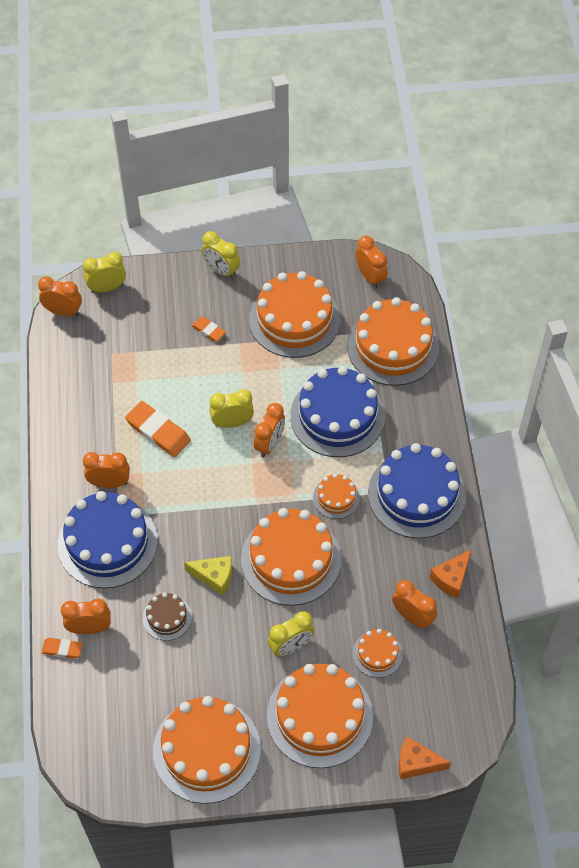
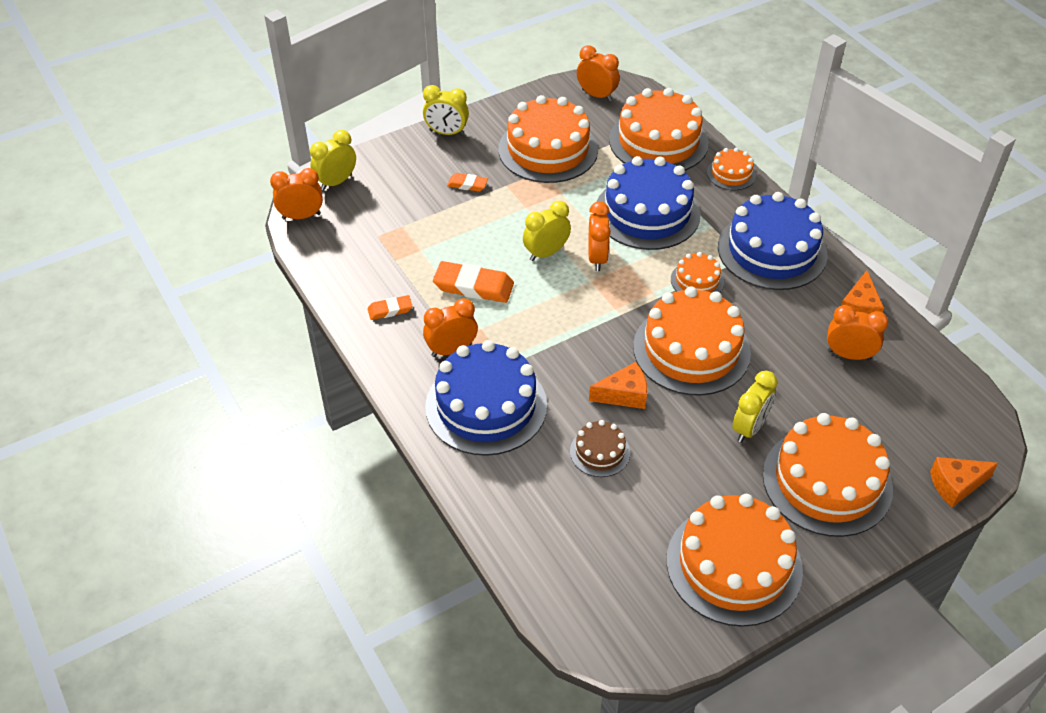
camera: 25 degrees left, 10 degrees down
(62, 649) = (503, 529): orange eraser -> orange eraser (390, 310)
(89, 628) = (521, 496): orange clock -> none
(214, 577) = (624, 395): yellow cheese -> orange cheese
(377, 654) = (840, 401): orange cake -> orange cake (731, 174)

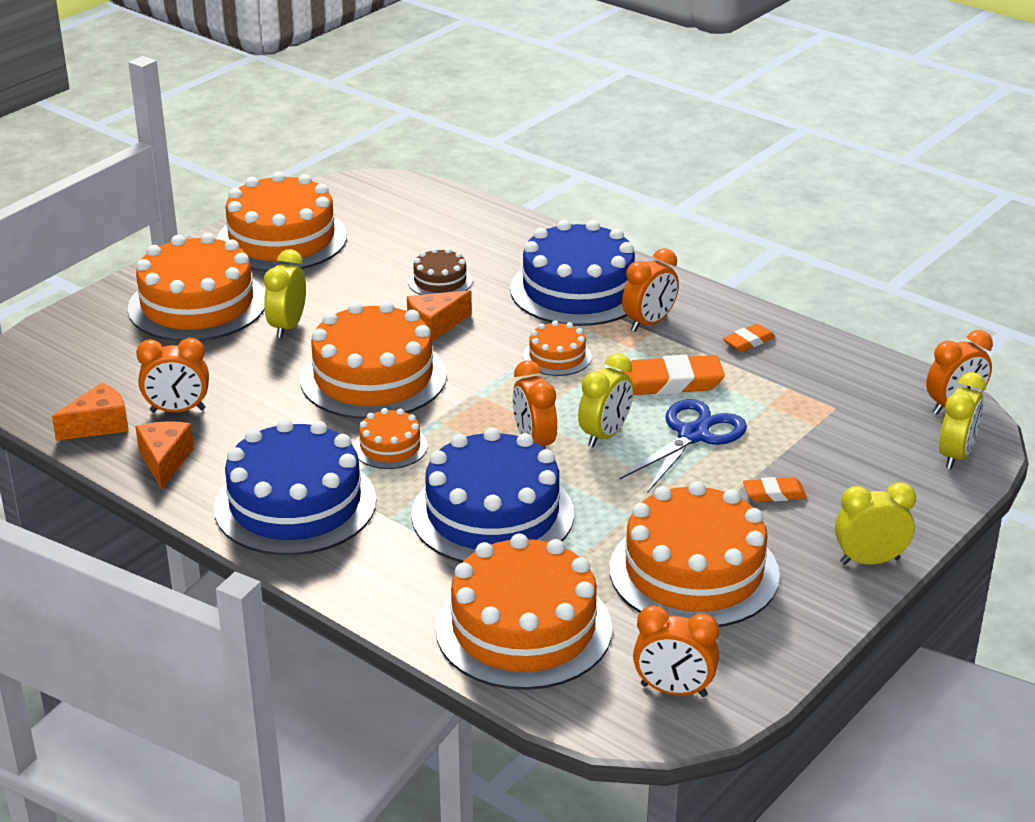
camera: 160 degrees right, 15 degrees down
(487, 238) = (693, 435): none -> blue scissors
(731, 174) = (384, 601): orange cake -> orange cake (557, 357)
(955, 485) = (58, 327): orange cheese -> orange cheese (99, 425)

